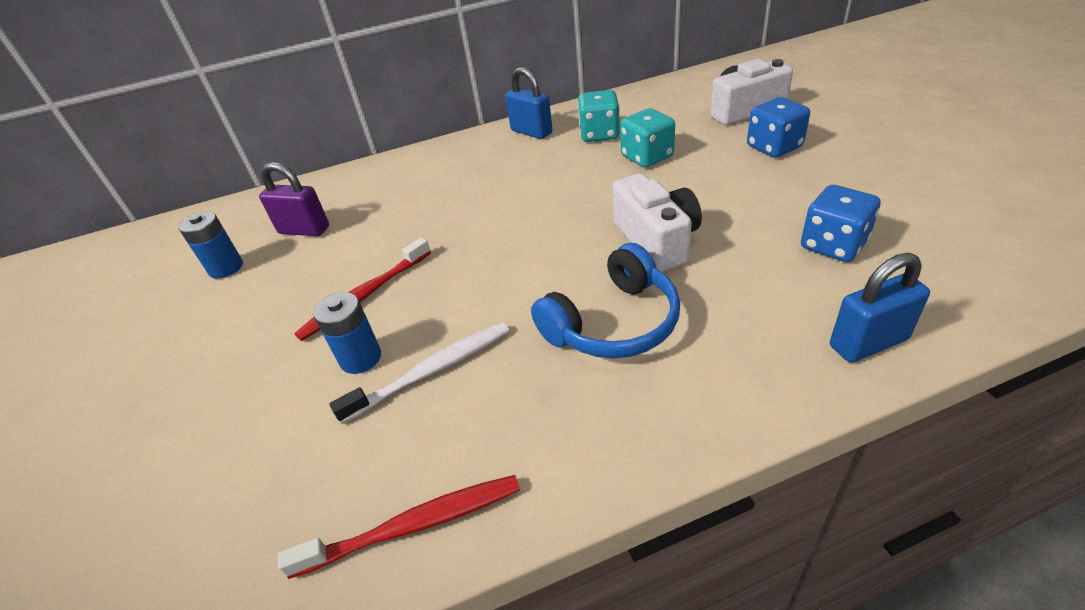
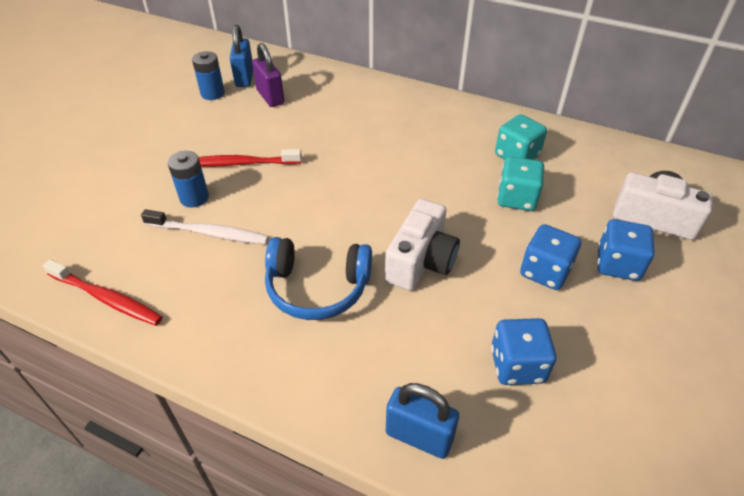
camera: 40 degrees right, 5 degrees up
(531, 132) = (478, 120): blue padlock -> blue padlock (244, 78)
(744, 182) = (545, 271): none -> blue dice

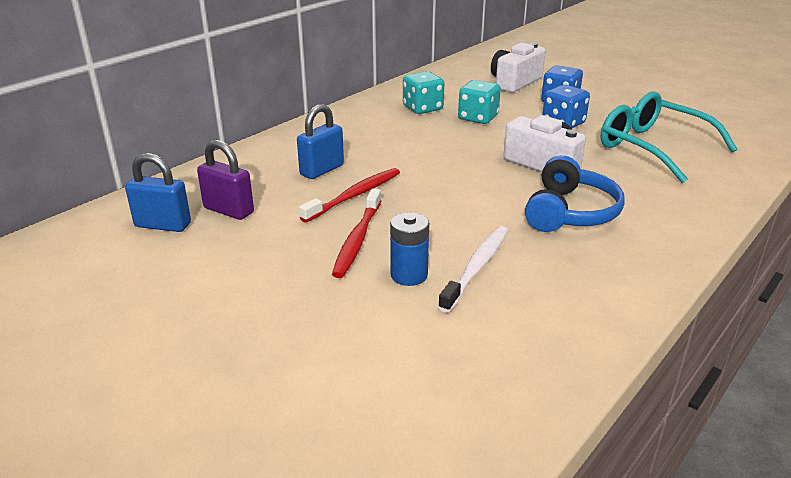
camera: 75 degrees left, 15 degrees down
(107, 298) = (573, 343): red toothbrush -> red toothbrush (354, 195)
(212, 93) = (180, 252): blue battery -> none
(270, 97) = (228, 210): purple padlock -> purple padlock turned 45 degrees clockwise
(419, 436) = (720, 189): blue padlock -> blue padlock (322, 170)
(517, 365) = (653, 147): blue dice -> turquoise glasses

